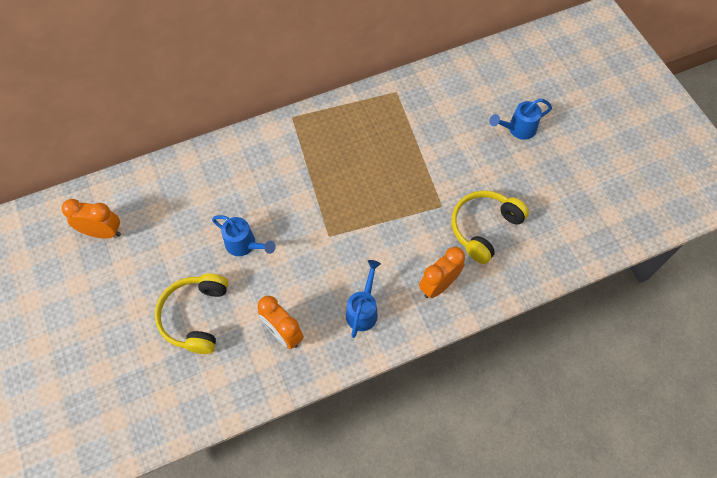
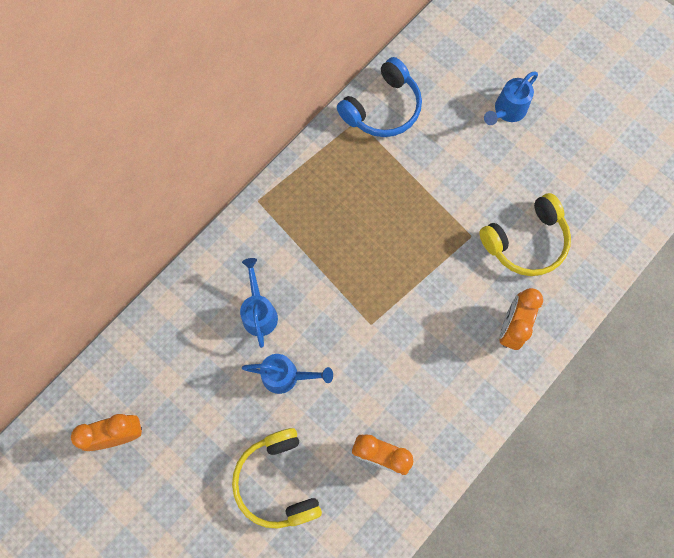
camera: 25 degrees left, 10 degrees up
(363, 310) = (449, 391): blue watering can -> blue watering can (259, 312)
(420, 91) = (383, 108): none -> blue headphones
(484, 228) = (526, 242): yellow headphones -> yellow headphones turned 135 degrees counterclockwise

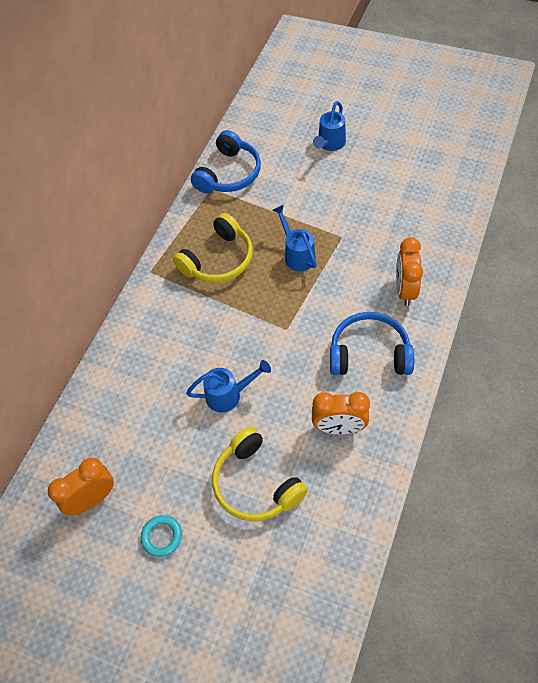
camera: 15 degrees left, 15 degrees down
(171, 499) = (162, 536): none -> turquoise ring
(259, 312) = (184, 354): blue watering can -> blue watering can (297, 254)
(443, 386) = (369, 353): none -> blue headphones
(526, 242) = (387, 226): yellow headphones -> yellow headphones (218, 260)

